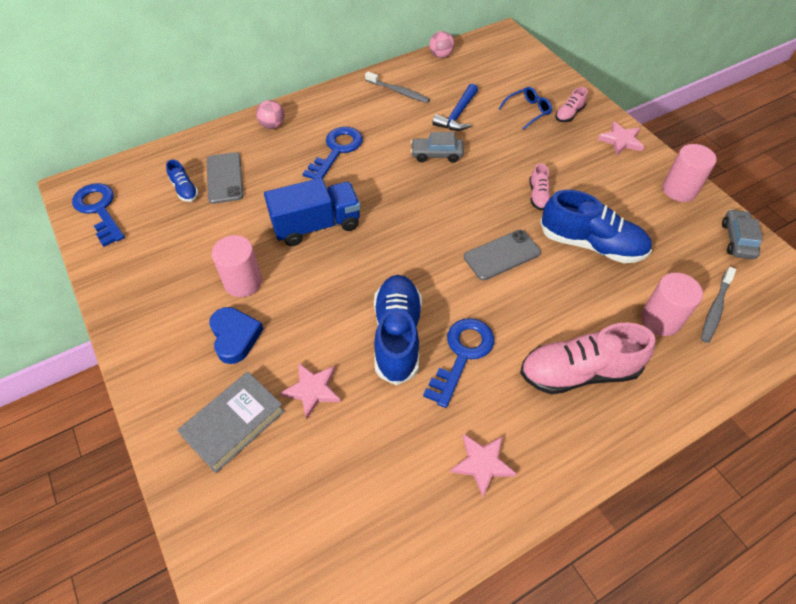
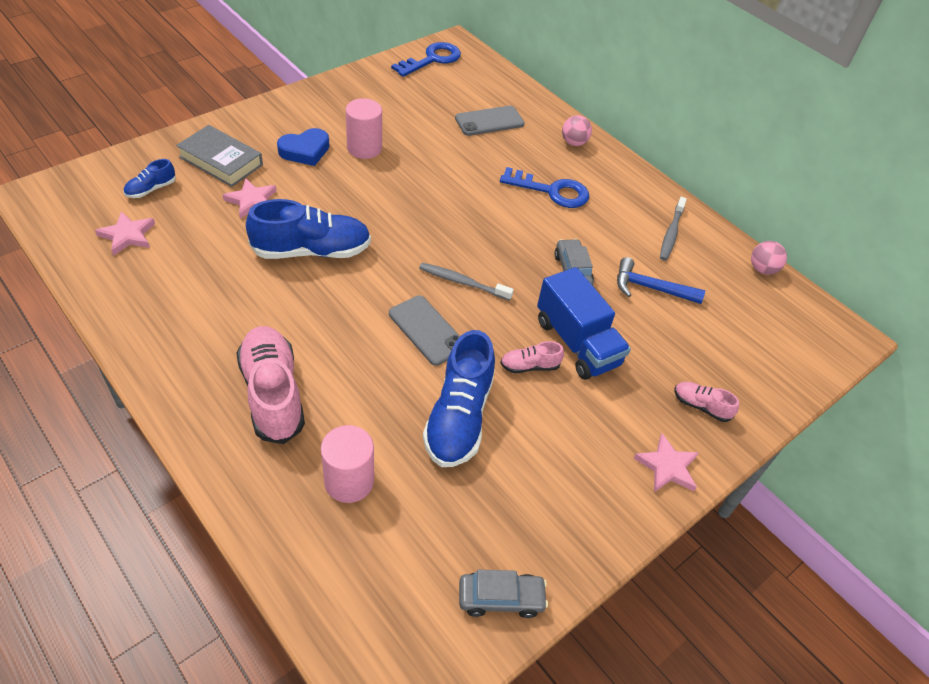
camera: 75 degrees right, 5 degrees down
(184, 189) = (468, 100): blue shoe -> blue shoe (151, 189)
(316, 225) = (441, 186): blue truck -> blue truck (577, 343)
(462, 355) = (291, 298): blue key -> none
(482, 464) = (172, 314): pink star -> pink star (128, 235)
(528, 111) = (688, 359): blue glasses -> none
(679, 190) = (585, 533): pink cylinder -> none
(715, 309) = (371, 548): grey toothbrush -> grey toothbrush (462, 282)

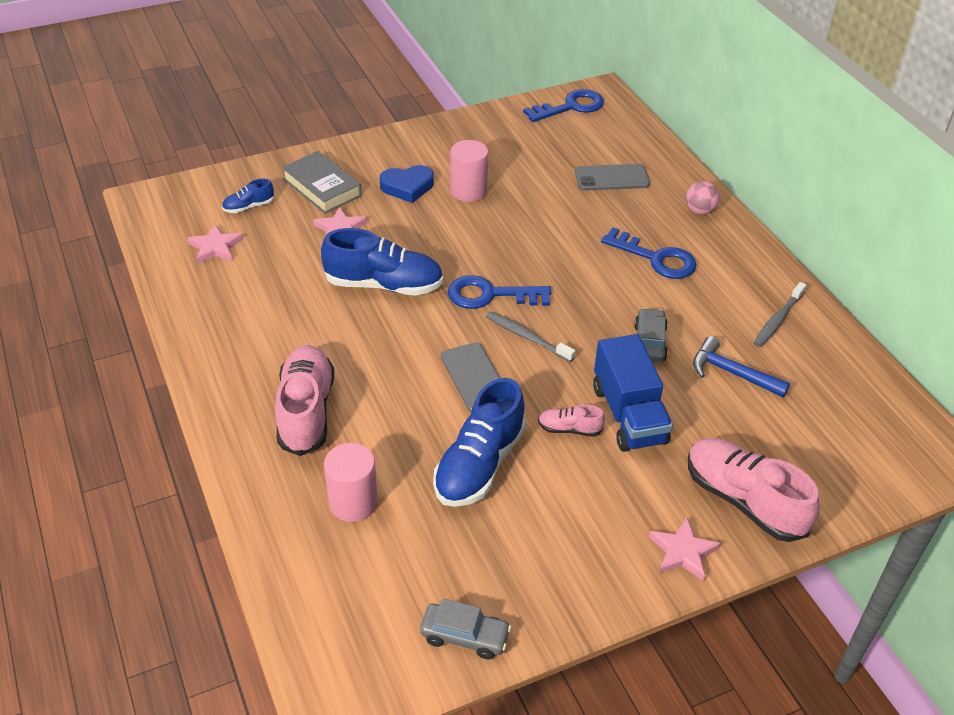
camera: 20 degrees right, 5 degrees down
(416, 246) = (490, 295): none -> blue key
(701, 406) = (744, 500): pink shoe -> pink shoe, size x2.09
(762, 269) = (873, 373): pink ball -> none

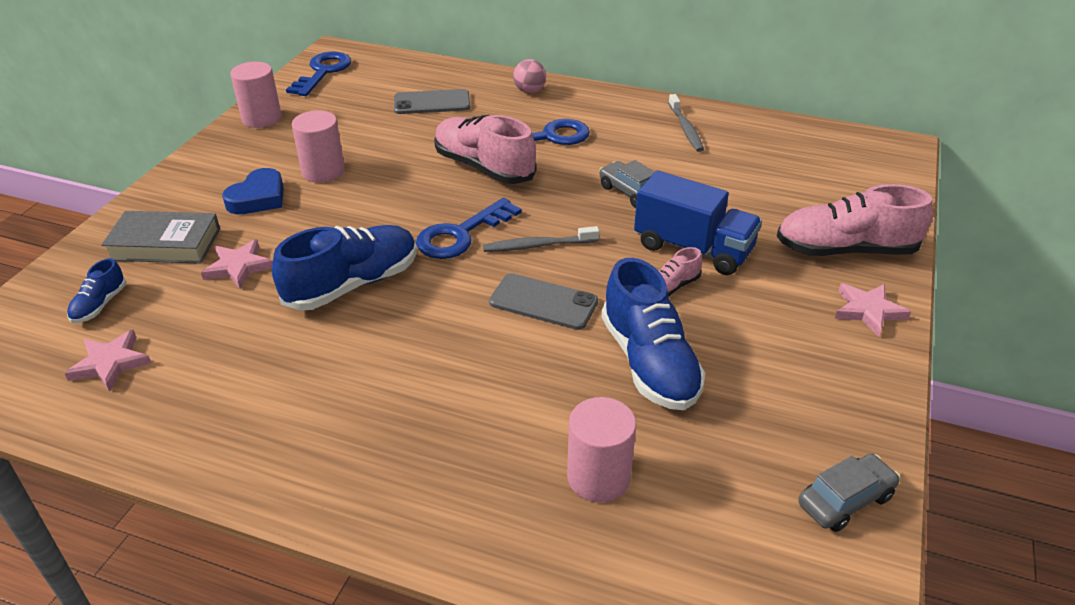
camera: 45 degrees left, 5 degrees down
(306, 411) = (436, 437): pink shoe -> pink shoe (484, 167)
(483, 124) = (261, 118): none -> pink cylinder
(612, 178) = (432, 103): grey phone -> grey phone turned 45 degrees clockwise
(732, 373) = (711, 177): blue hammer -> none

